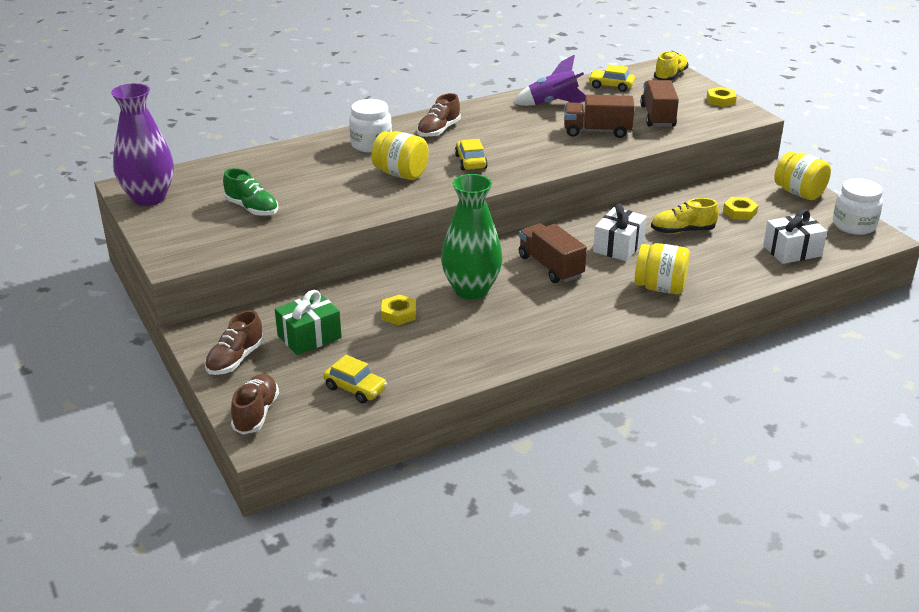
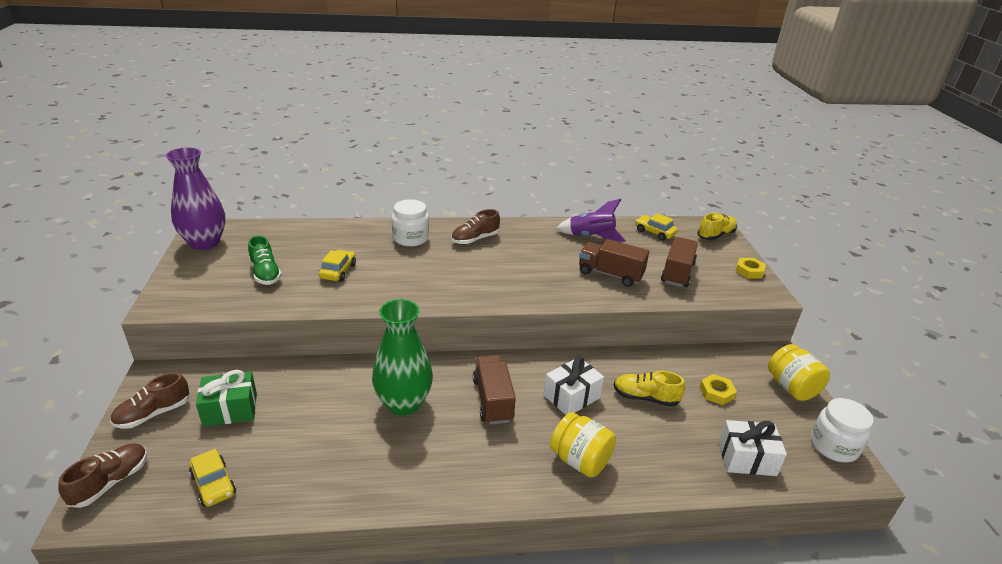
camera: 20 degrees right, 0 degrees up
(399, 314) = (322, 410): yellow nut -> none
(401, 174) = (409, 272): yellow jar -> none
(470, 162) = (476, 276): yellow car -> yellow car (338, 271)

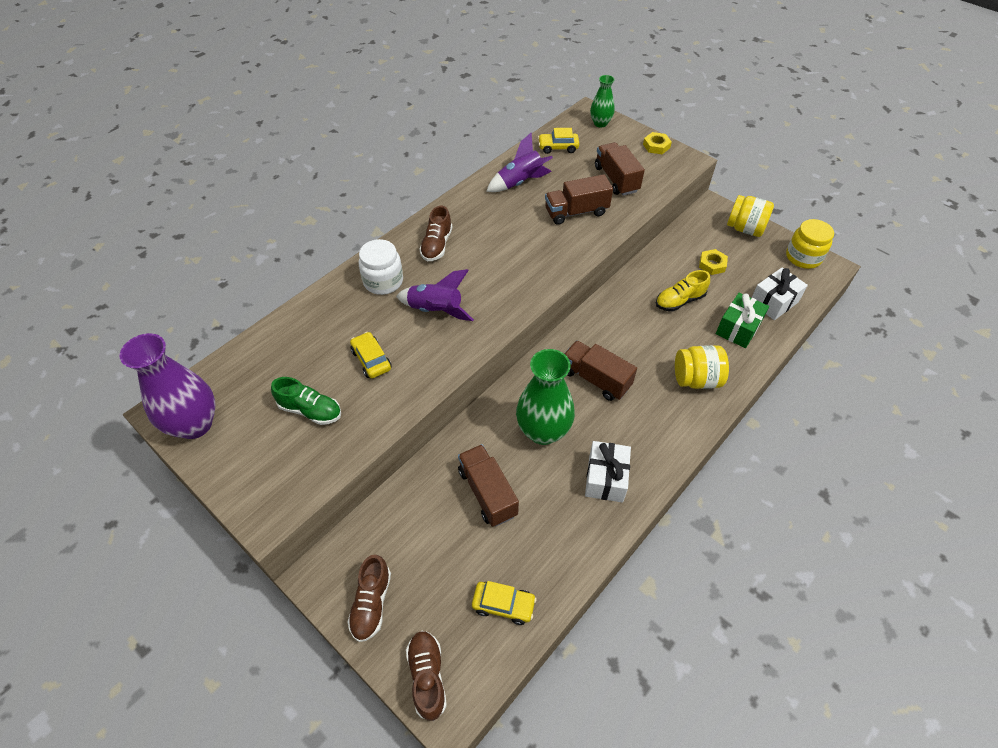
camera: 40 degrees left, 20 degrees up
(230, 409) = (427, 545): green gift -> green gift (738, 328)
(310, 410) = (487, 492): none -> brown truck
(418, 271) = (436, 310): none -> purple rocket
(571, 396) = (638, 335): white gift -> white gift (605, 478)
(715, 235) = (600, 123): yellow shoe -> green vase
(833, 446) = (803, 257): white jar -> yellow jar

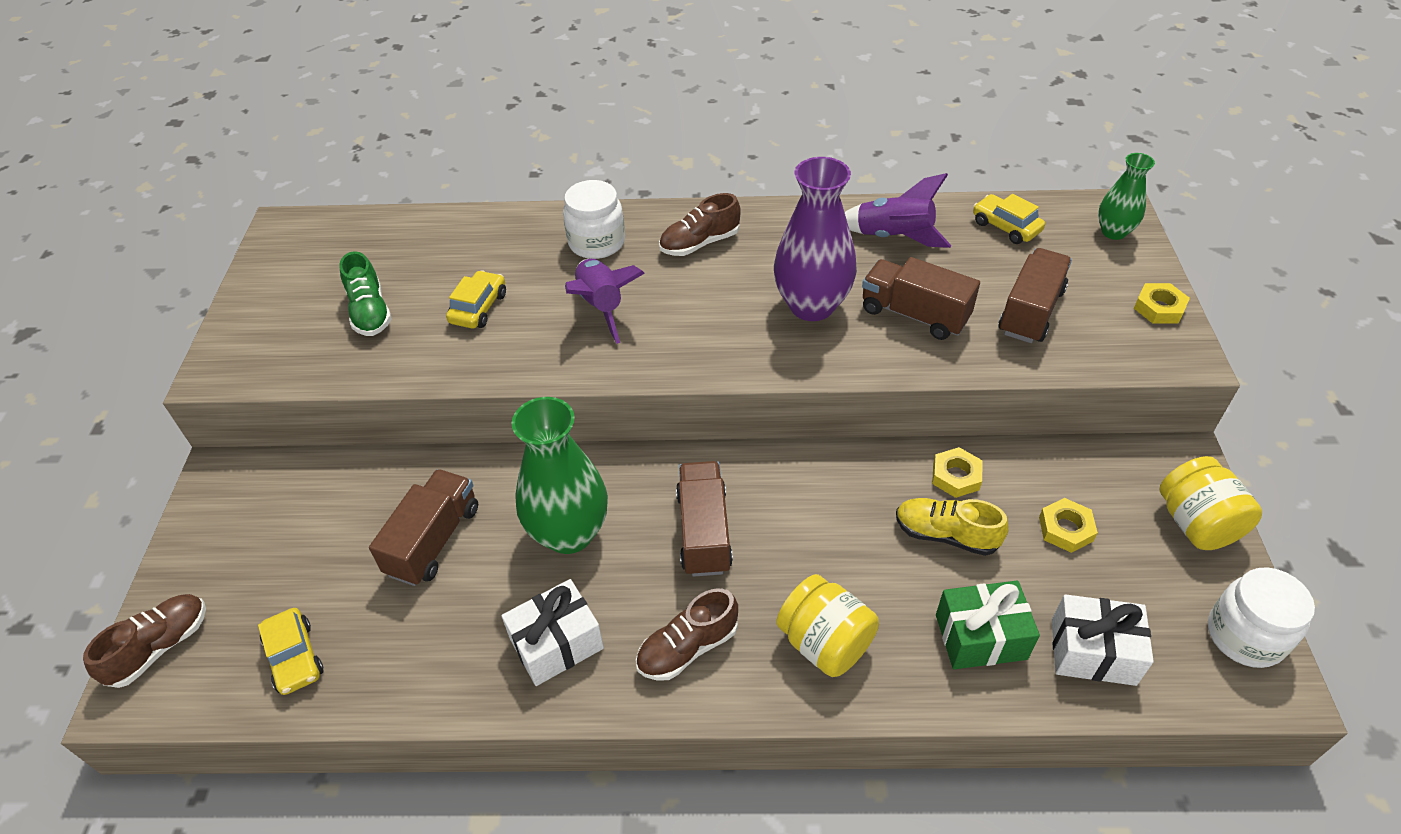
camera: 50 degrees right, 5 degrees down
(195, 424) = (284, 253): purple vase -> purple vase (812, 306)
(371, 603) = (217, 539): brown shoe -> brown shoe (688, 648)
(653, 275) = (956, 476): none -> yellow nut
(803, 257) = (1245, 635): yellow jar -> white jar

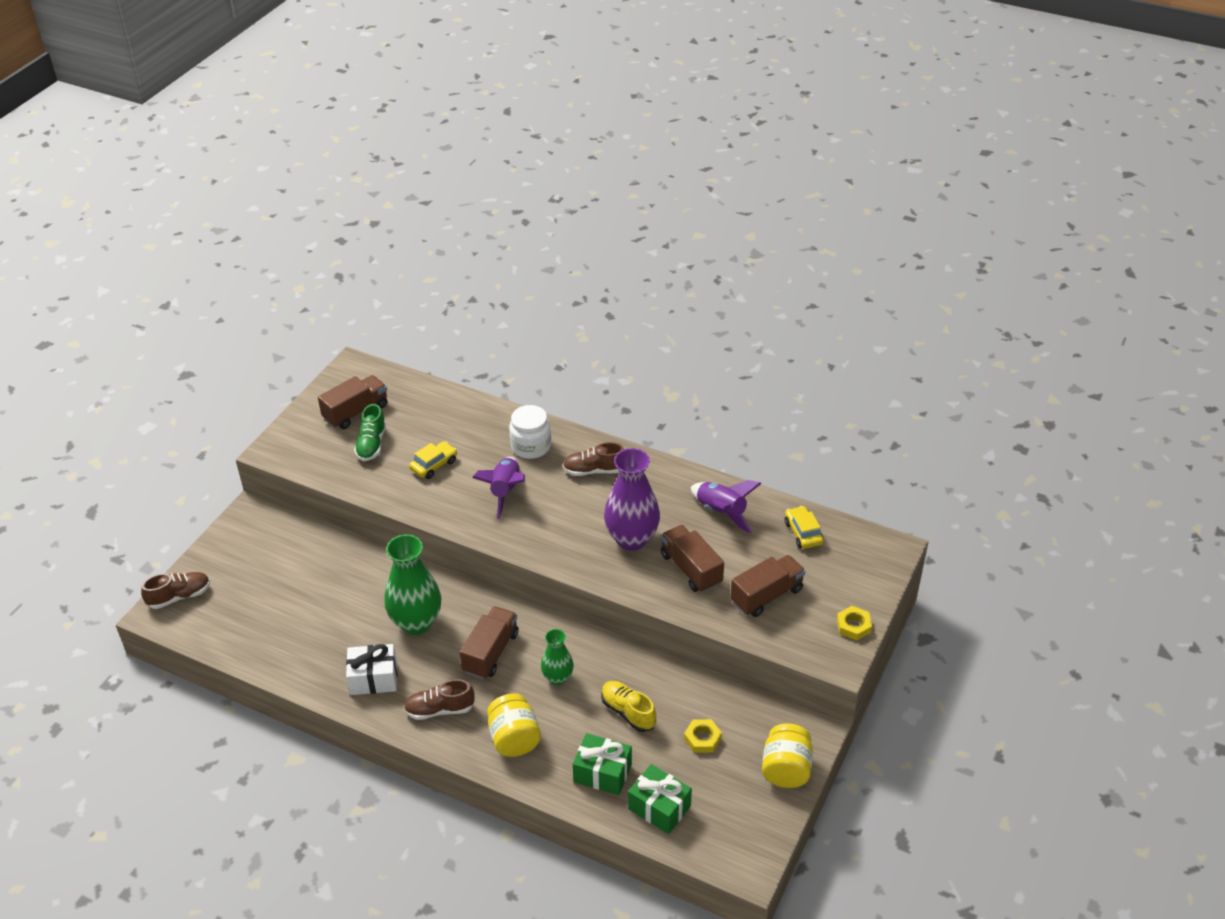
camera: 25 degrees right, 5 degrees down
(294, 657) = (240, 629): yellow car -> none
(434, 540) = (342, 596): brown truck -> brown truck (356, 412)
(956, 476) = (662, 682): yellow nut -> none
(1093, 652) = (659, 807): white gift -> green gift
(1113, 232) = (874, 564): green vase -> green vase (557, 678)
(1245, 635) = (755, 838): white jar -> none

